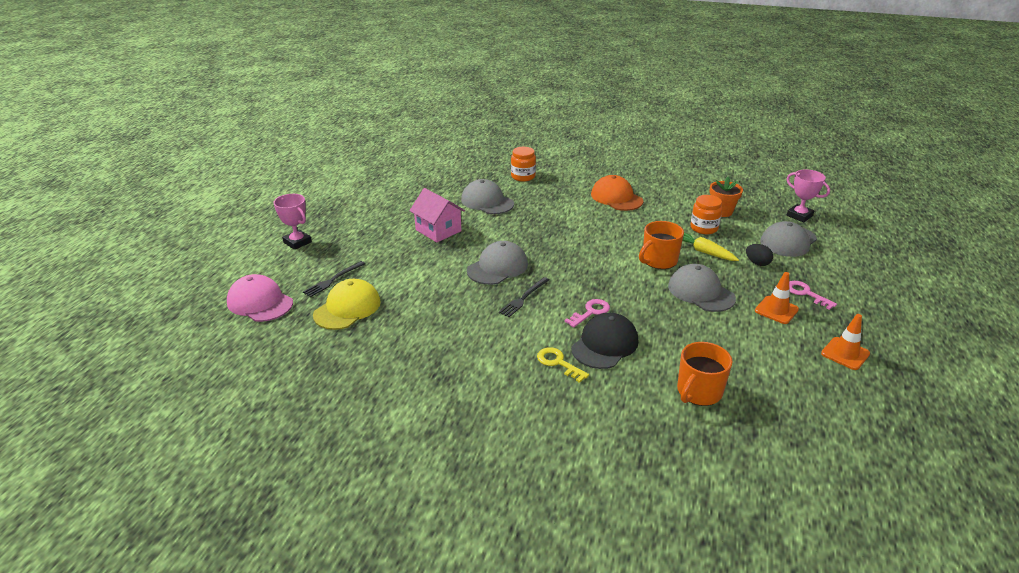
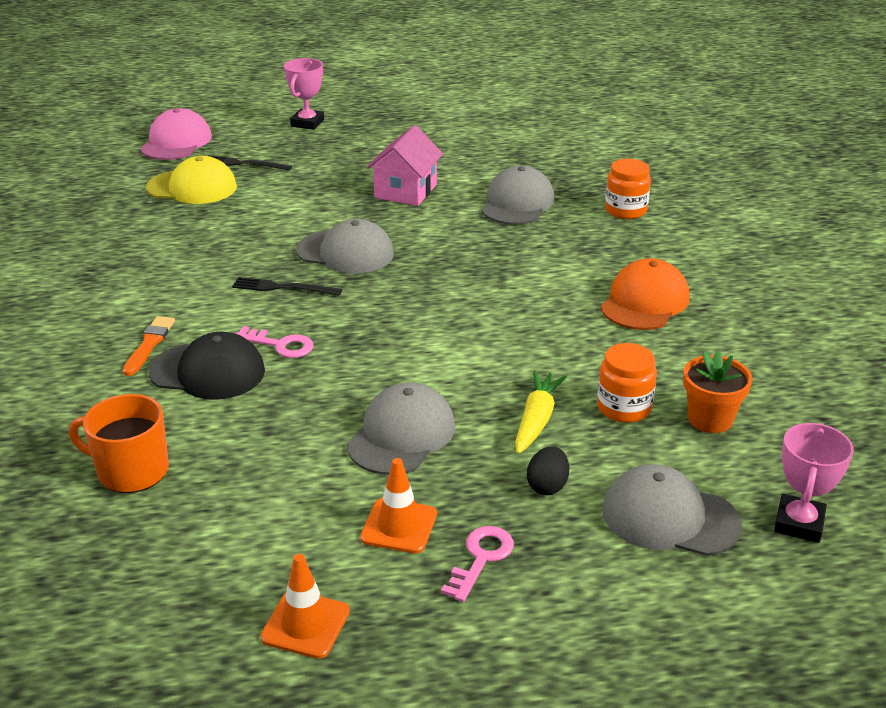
camera: 65 degrees right, 0 degrees up
(558, 363) = (149, 344): yellow key -> orange brush
(659, 260) = (469, 378): orange mug -> none

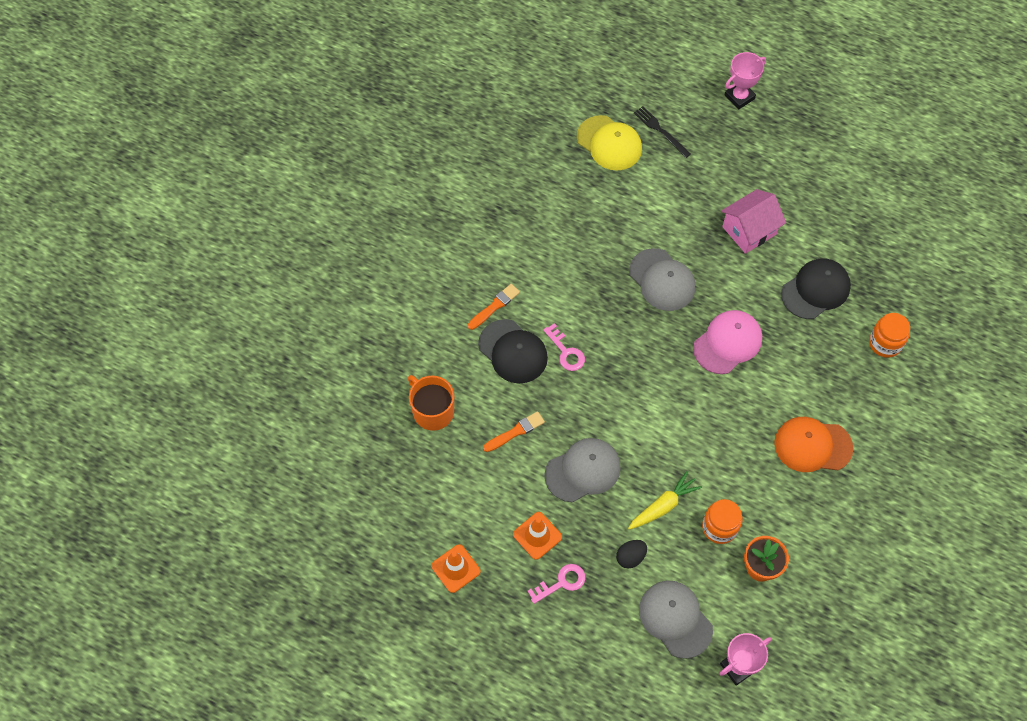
camera: 35 degrees right, 30 degrees up
(176, 142) = (631, 74): pink cap -> pink cap (727, 343)
(274, 439) = (515, 432): none -> orange brush
(283, 288) = (600, 295): black fork -> none
(517, 203) = (815, 290): grey cap -> black cap
(644, 302) = (812, 445): orange cap -> orange cap turned 150 degrees counterclockwise

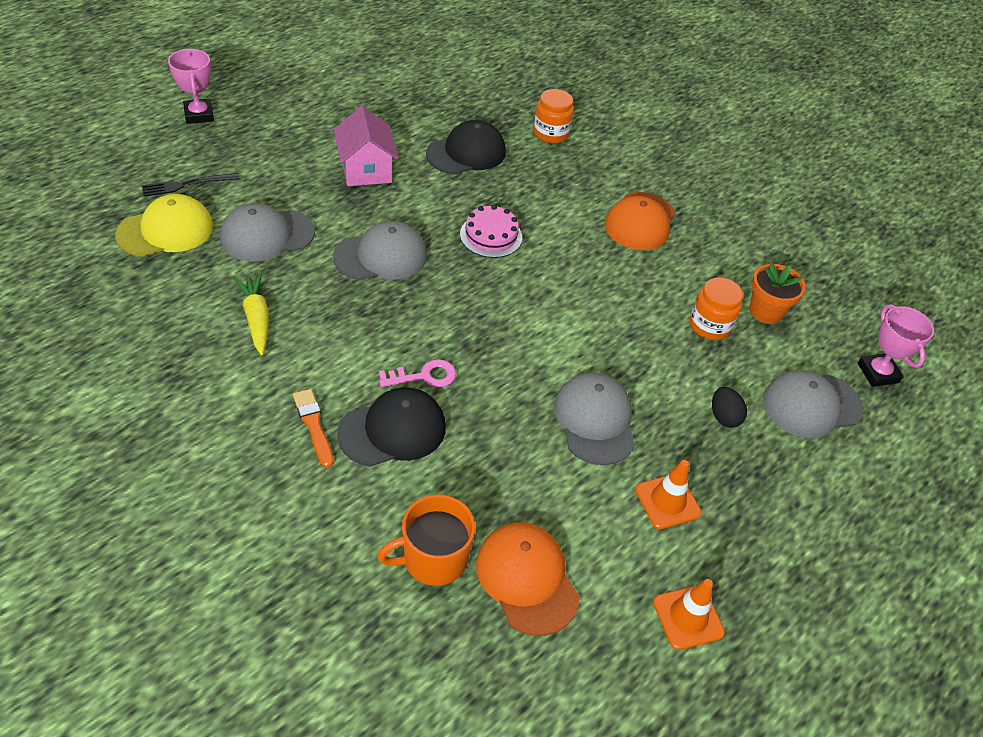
camera: 75 degrees left, 15 degrees down
(441, 467) = (527, 579): none -> orange cap
(515, 432) = (511, 471): orange brush -> none
(561, 582) = (739, 499): pink key -> none
(640, 202) = (267, 235): none -> grey cap
(663, 505) = (667, 362): yellow carrot -> yellow carrot (256, 318)
(727, 343) = (491, 236): pink cap -> pink cake
(815, 290) = (466, 153): black cap -> black cap turned 75 degrees clockwise

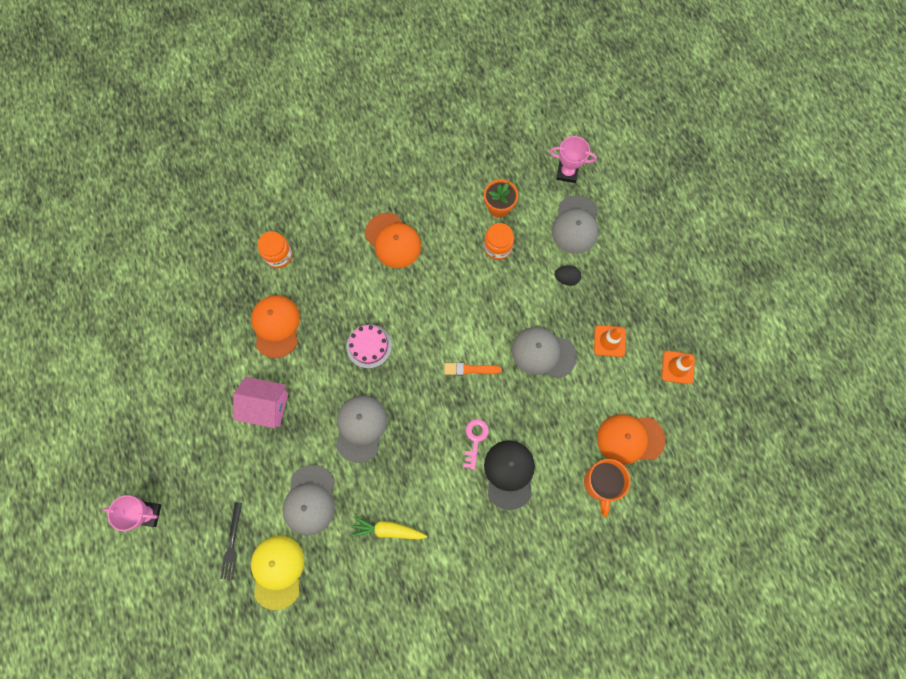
camera: 60 degrees left, 25 degrees up
(313, 425) = (489, 520): orange brush -> orange brush (470, 369)
(466, 153) = (276, 326): black cap -> orange cap

